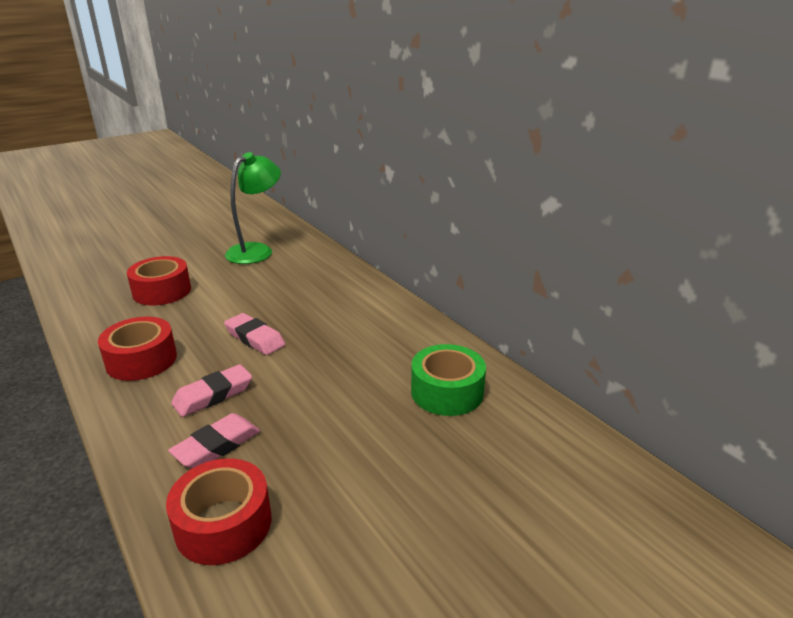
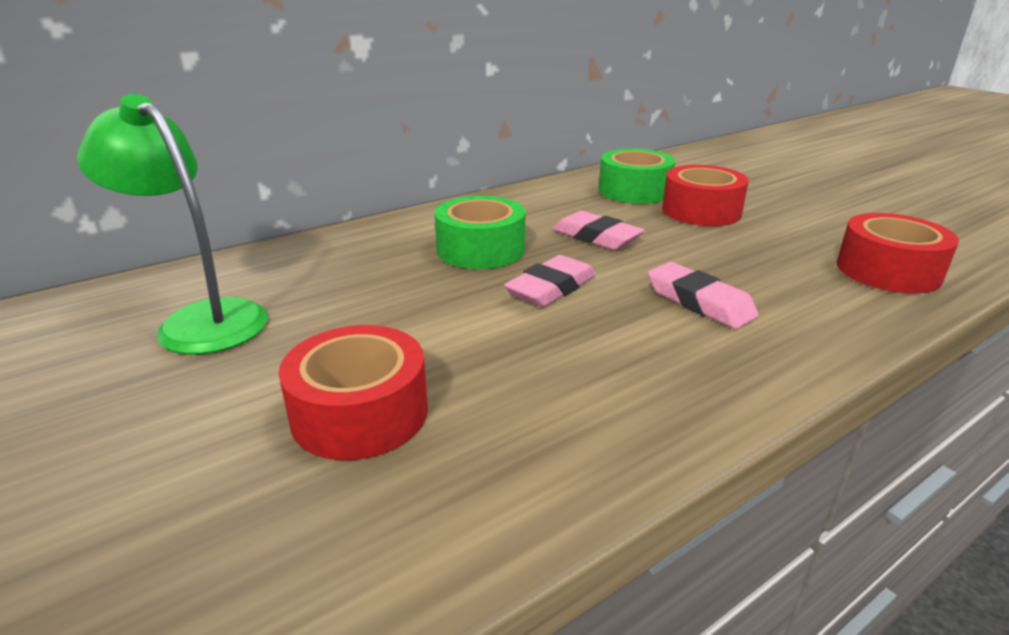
camera: 90 degrees left, 0 degrees up
(141, 360) = (638, 380): red tape -> red tape (701, 211)
(217, 446) = (790, 287): pink eraser -> pink eraser (596, 237)
(320, 314) = (480, 249): none -> green tape

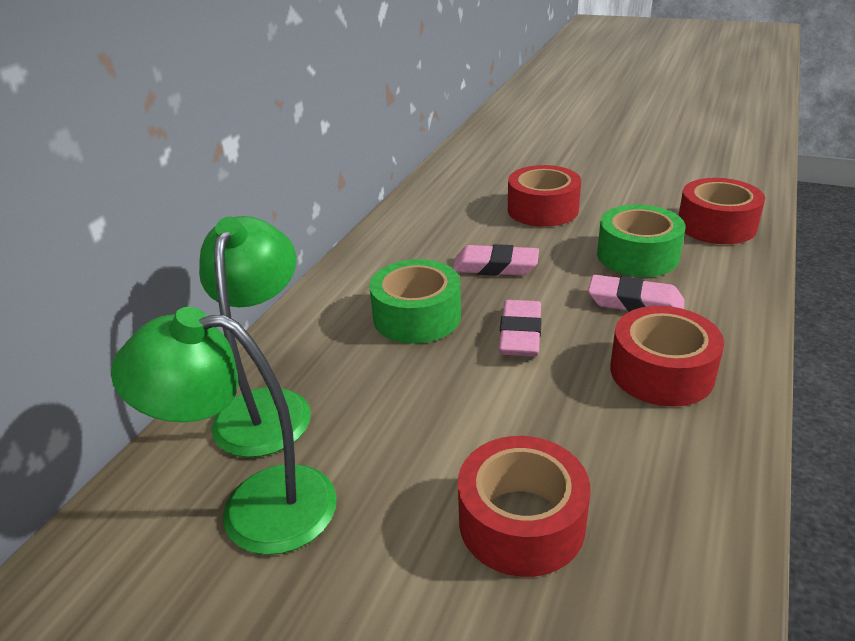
camera: 30 degrees left, 5 degrees up
(295, 267) = (268, 407): none -> green lamp
(634, 191) = (469, 204): green tape -> green tape (637, 255)
(650, 362) = (661, 372): none -> red tape

